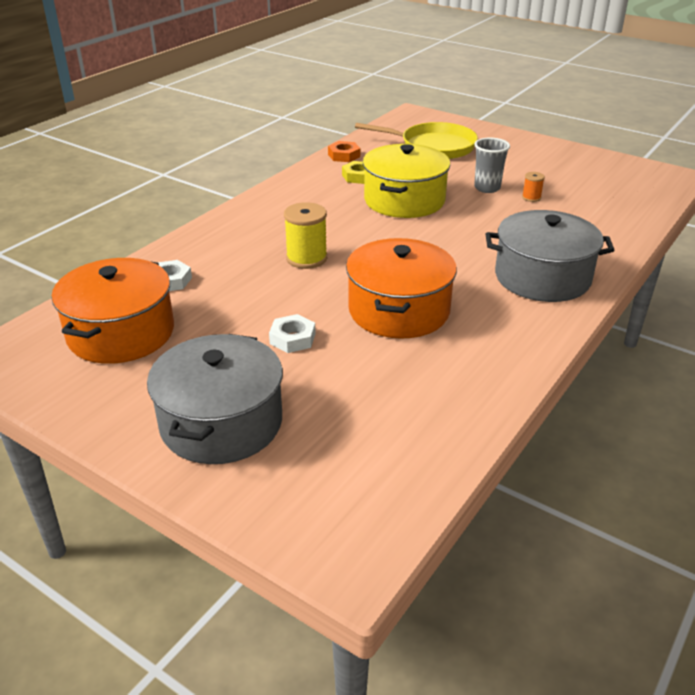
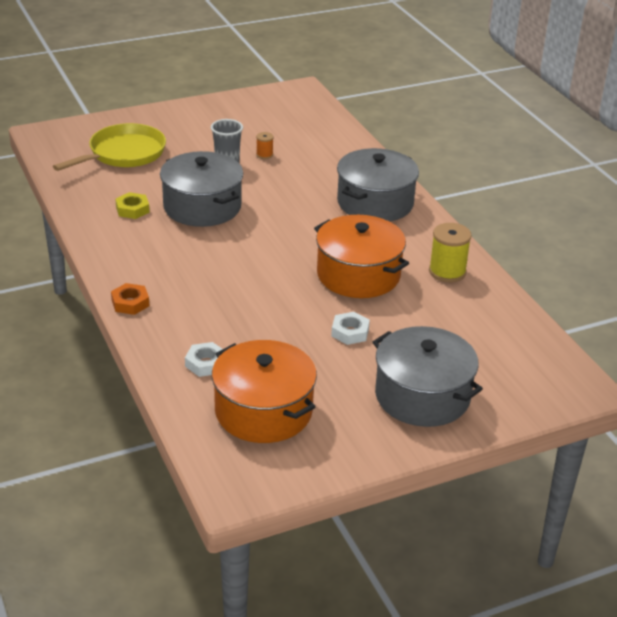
camera: 60 degrees left, 0 degrees up
(306, 258) = (243, 286): yellow spool -> yellow spool (447, 272)
(344, 155) = (81, 200): orange nut -> orange nut (130, 303)
(404, 200) = (202, 207): yellow pot -> grey pot

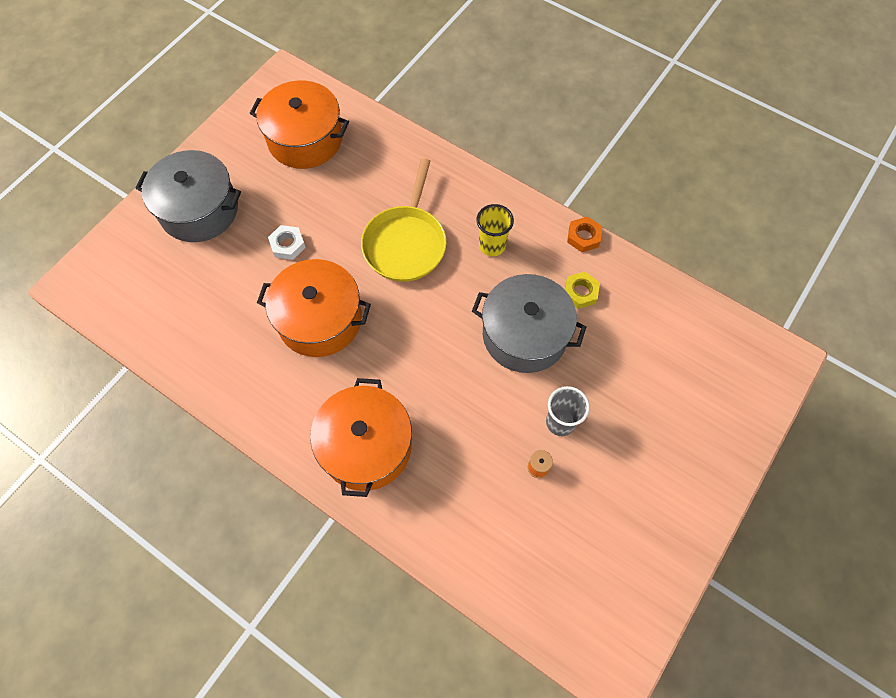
camera: 150 degrees right, 30 degrees up
(123, 154) = (673, 375): yellow pan -> yellow pan (406, 243)
(130, 303) = (477, 183): orange nut -> orange nut (583, 237)
(167, 259) = (492, 245): none -> yellow cup
(206, 363) = (374, 157): white nut -> none
(375, 203) = (366, 446): grey pot -> orange pot
(447, 272) = (241, 371): yellow spool -> none

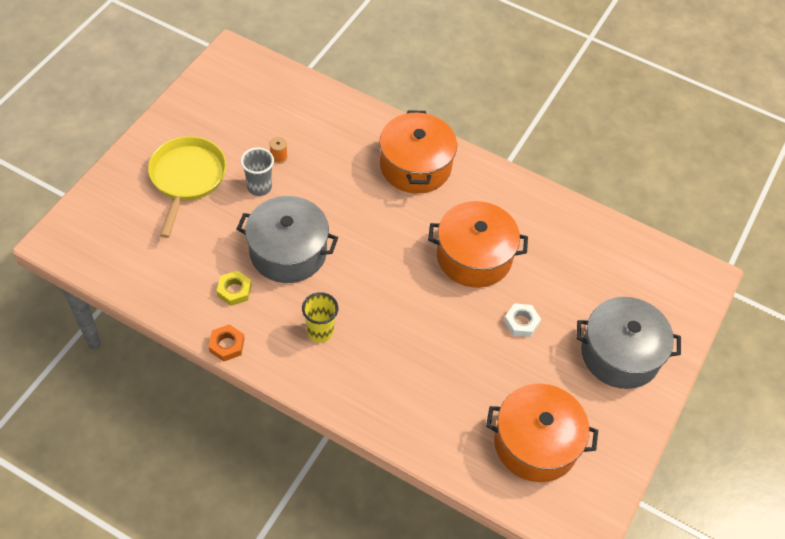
camera: 170 degrees right, 10 degrees down
(406, 243) = (406, 330): yellow pan -> yellow pan (187, 178)

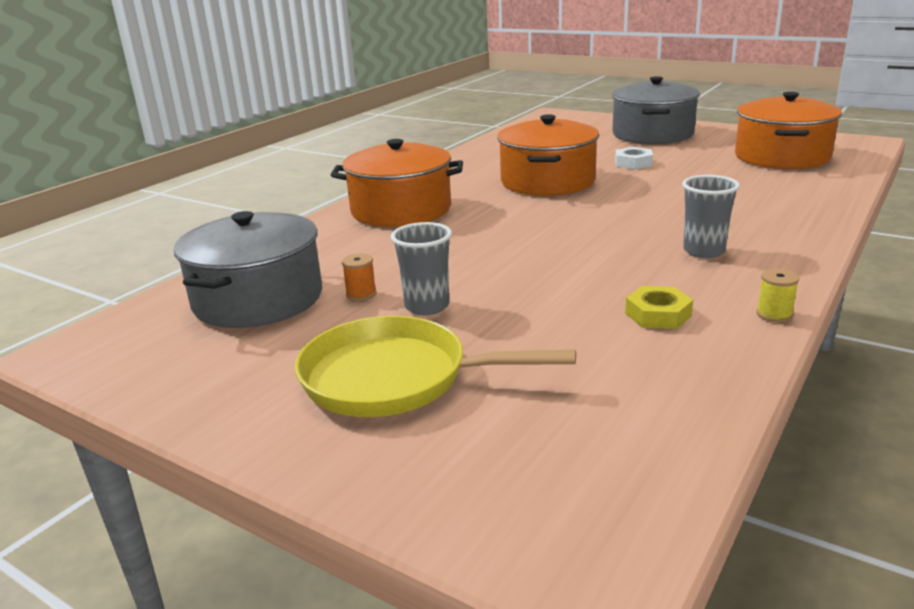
camera: 80 degrees left, 30 degrees down
(226, 345) = (774, 314): orange nut -> yellow spool
(288, 252) = (564, 278): grey pot -> grey pot (258, 299)
(320, 331) = (703, 251): yellow cup -> grey cup

